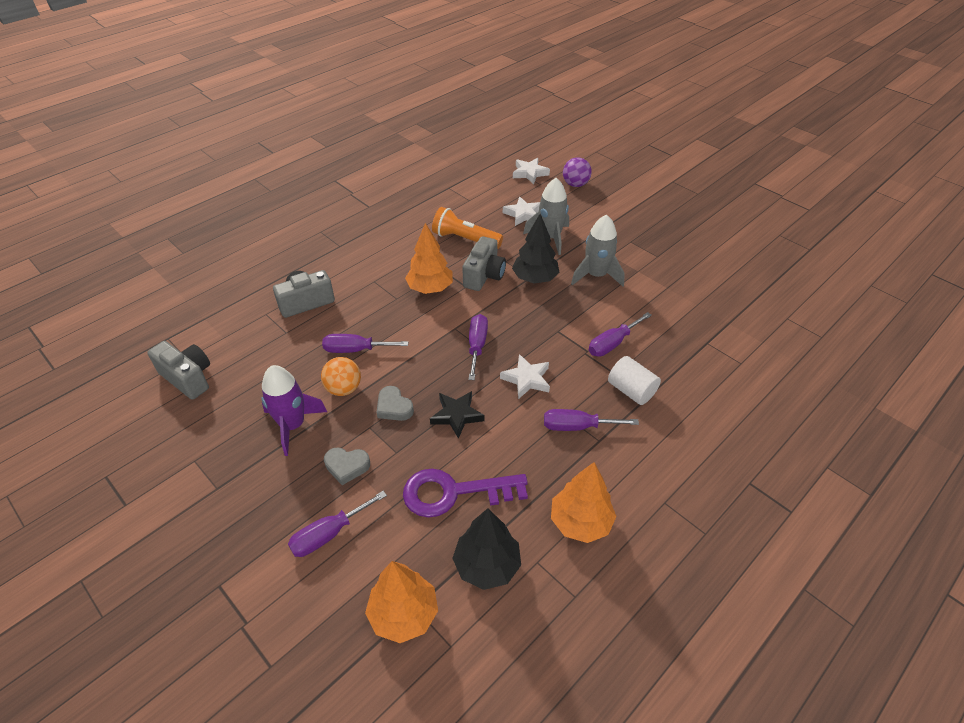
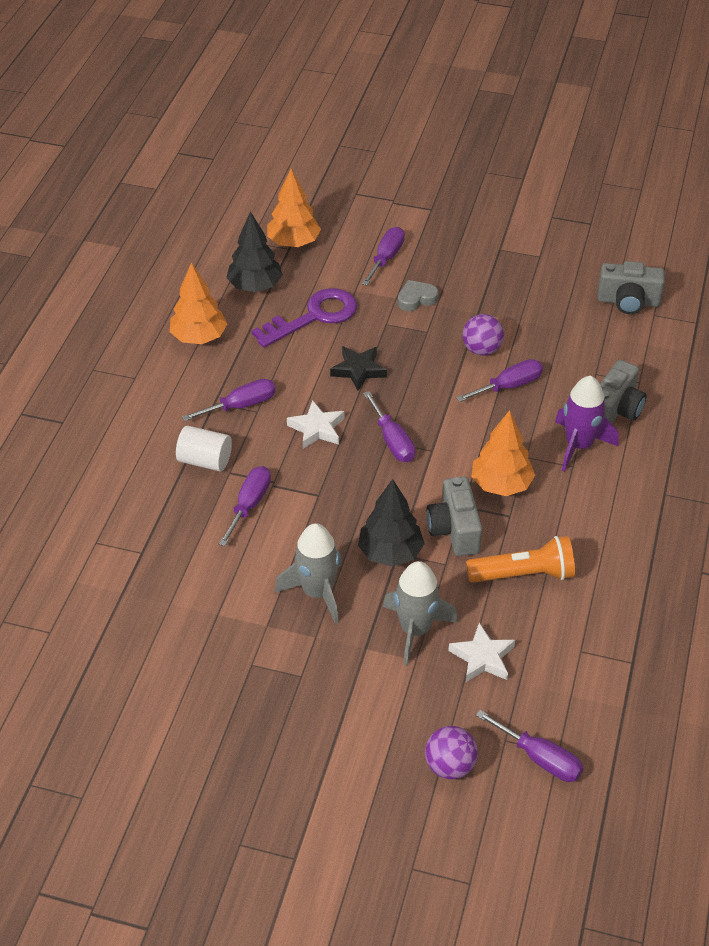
camera: 150 degrees right, 0 degrees up
(293, 425) = (492, 306): purple rocket -> purple rocket (579, 445)
(344, 389) = (481, 350): orange ball -> purple ball
(394, 407) = (421, 354): grey heart -> none
(529, 173) = (540, 758): white star -> purple screwdriver

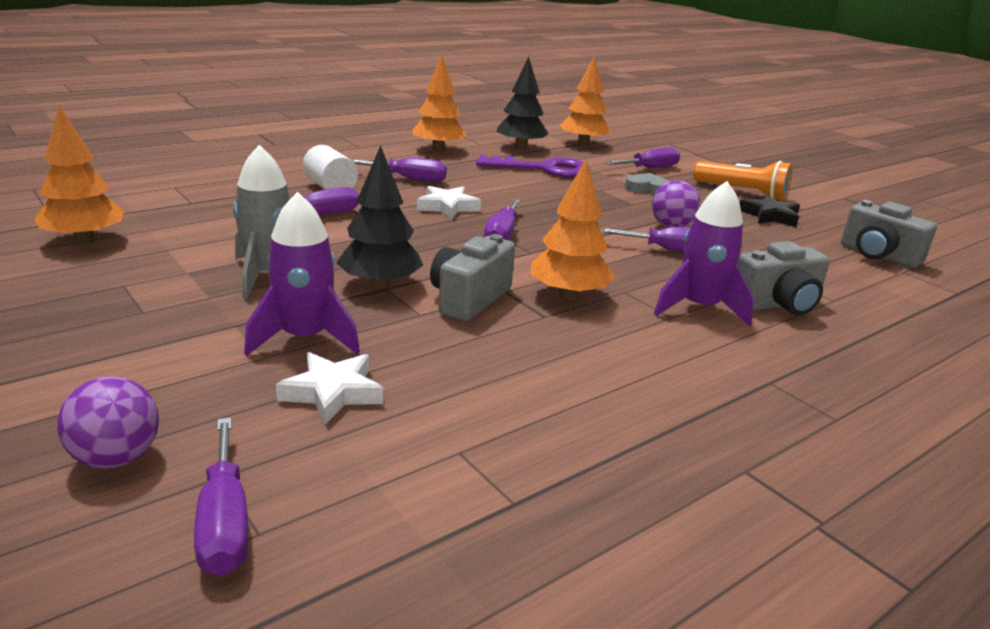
camera: 35 degrees right, 20 degrees down
(152, 645) = (84, 240): none -> orange tree
(358, 370) = (536, 198): black star -> black star (770, 216)
(415, 630) = (304, 338): grey rocket -> purple rocket
(524, 574) = (492, 359): orange flashlight -> orange flashlight (742, 193)

